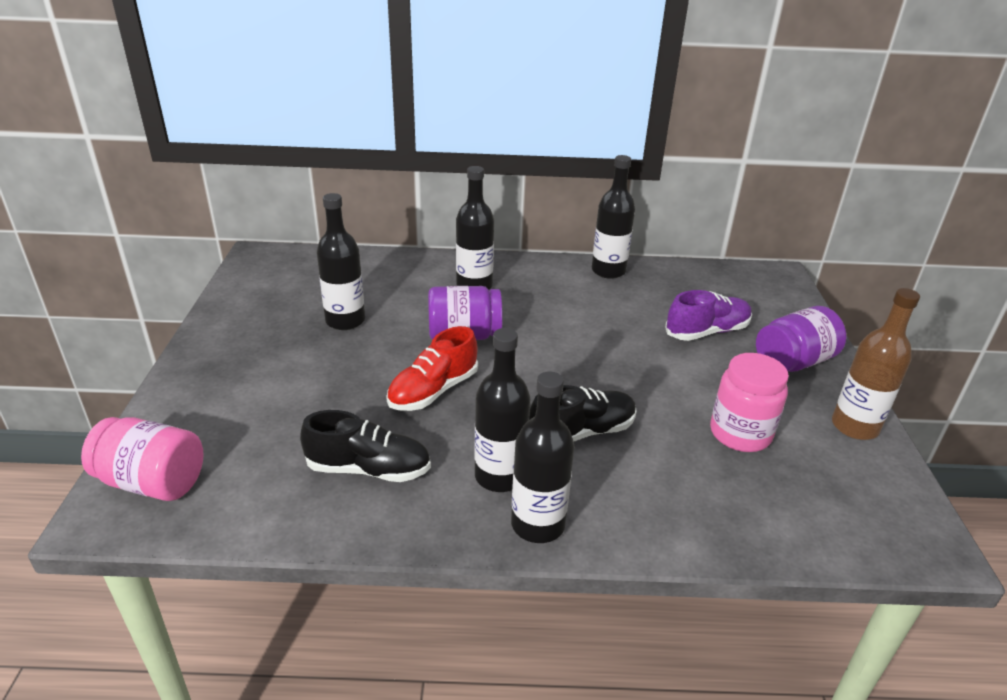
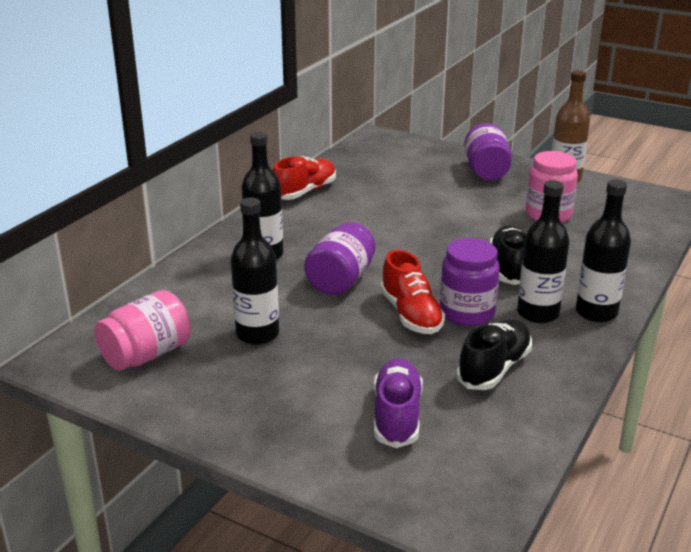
camera: 60 degrees left, 5 degrees down
(152, 482) = (438, 491): pink jar -> pink jar (146, 355)
(462, 425) = (467, 313): none -> purple jar
(608, 271) = (304, 192): black bottle -> red shoe
(707, 332) = (426, 185): purple shoe -> purple shoe (397, 416)

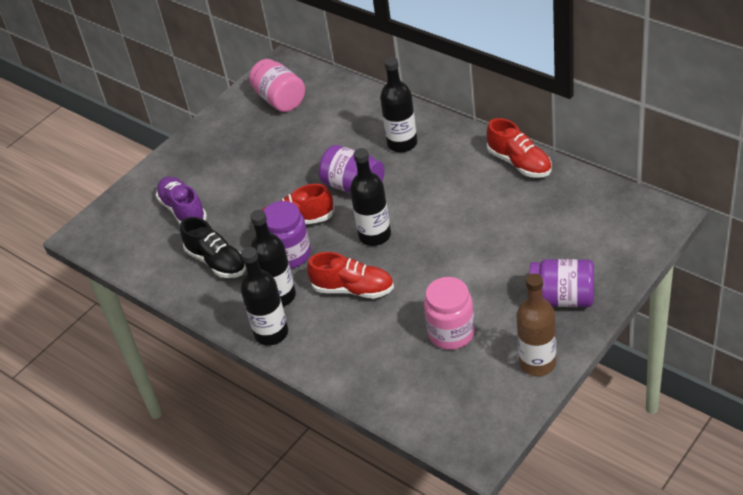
camera: 105 degrees right, 15 degrees up
(257, 334) = (290, 146): black bottle -> black bottle (375, 235)
(397, 416) = (183, 210): purple shoe -> purple shoe turned 135 degrees counterclockwise
(509, 268) = (353, 289): black shoe -> red shoe

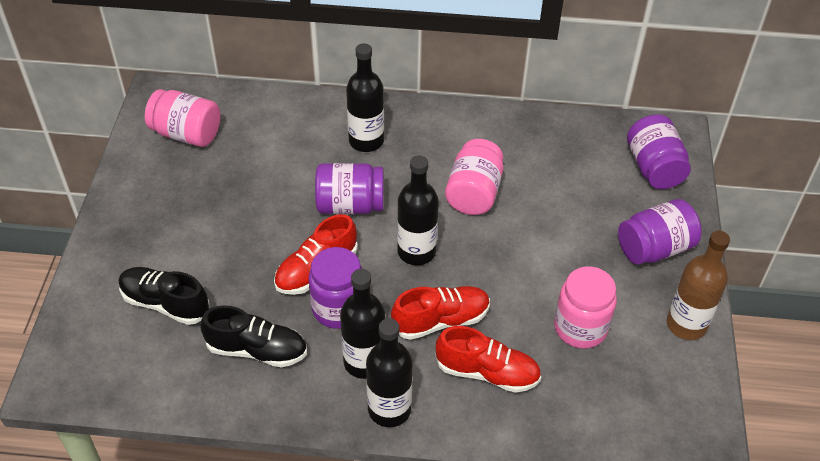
camera: 40 degrees left, 5 degrees up
(183, 210) = (165, 303): purple shoe -> black shoe
(452, 208) = (474, 193): none -> pink jar
(519, 163) = (502, 124): red shoe -> red shoe (487, 372)
(618, 237) = (654, 168): none -> purple jar

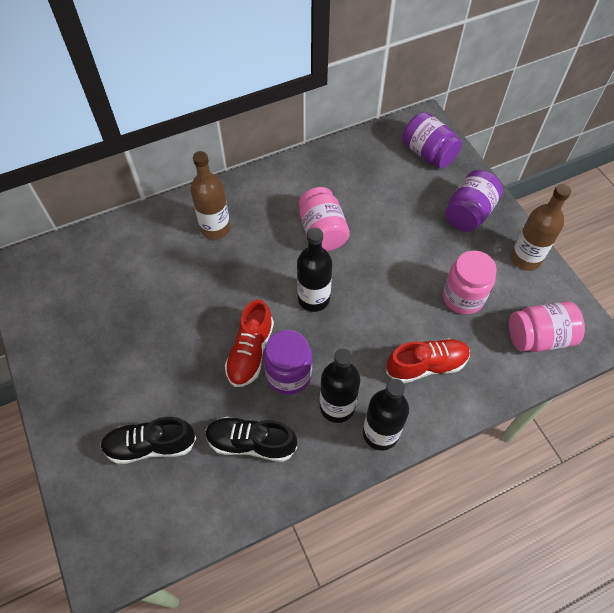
camera: 30 degrees left, 10 degrees up
(187, 134) = (65, 291): pink jar -> pink jar (538, 337)
(257, 350) = (251, 443): black shoe -> black shoe turned 150 degrees counterclockwise
(350, 205) = (239, 286): purple jar -> none
(366, 141) = (215, 228): black bottle -> brown bottle
(440, 320) = (368, 343): red shoe -> none

